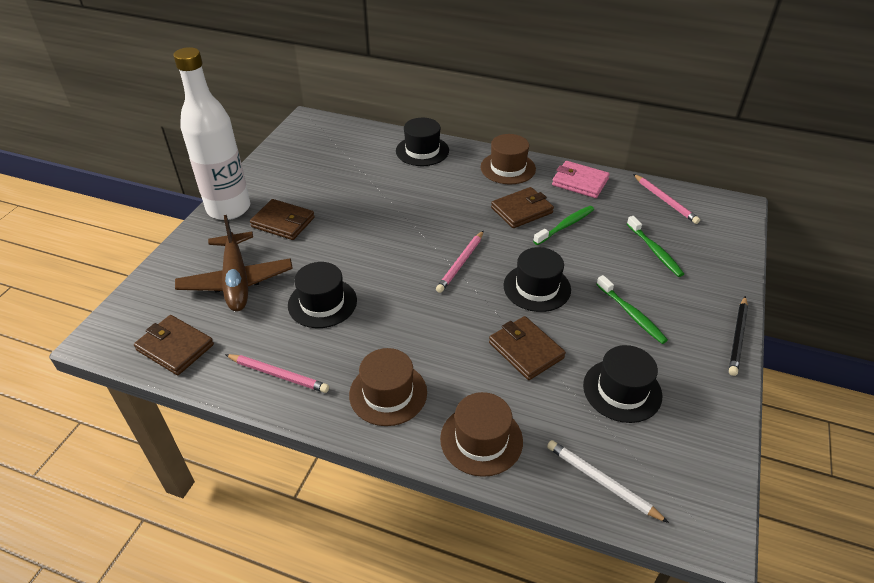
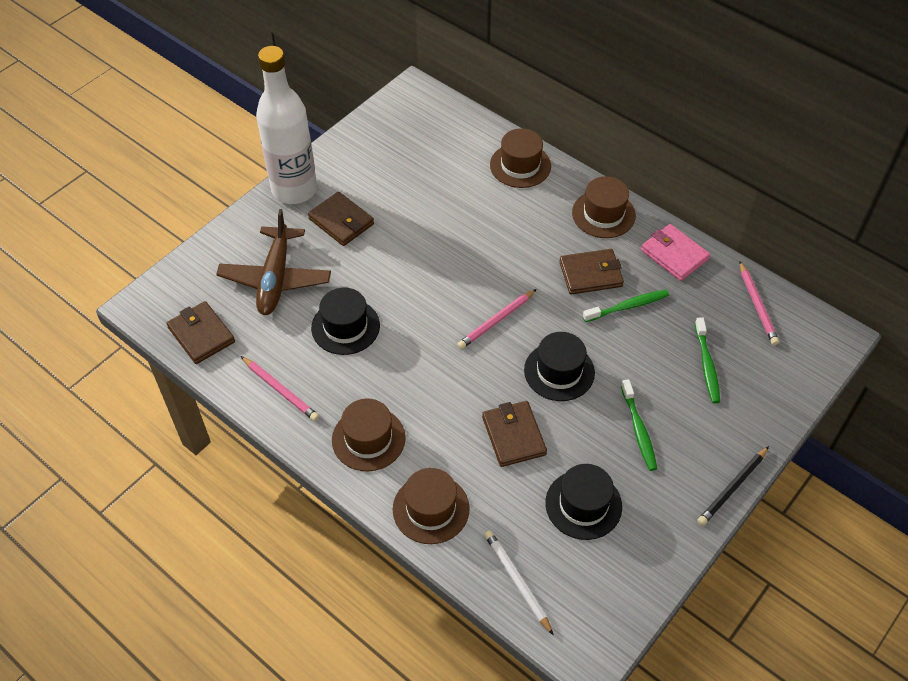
camera: 20 degrees right, 10 degrees up
(422, 151) = (520, 165): black hat -> brown hat

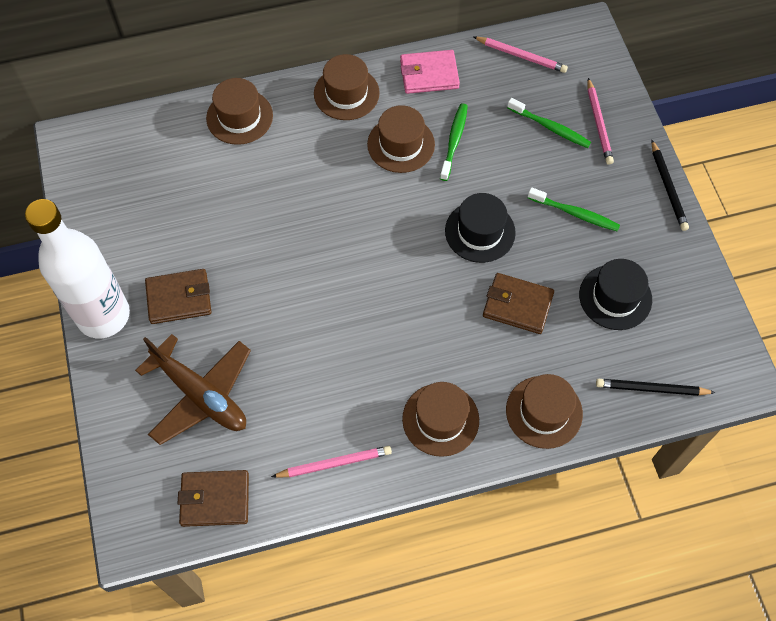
camera: 55 degrees left, 10 degrees up
(345, 327) = (305, 367): black hat -> none
(496, 321) = (394, 244): pink pencil -> pink pencil (599, 124)
(517, 581) = (651, 389): white pencil -> black pencil
(590, 274) = (401, 144): brown wallet -> brown hat

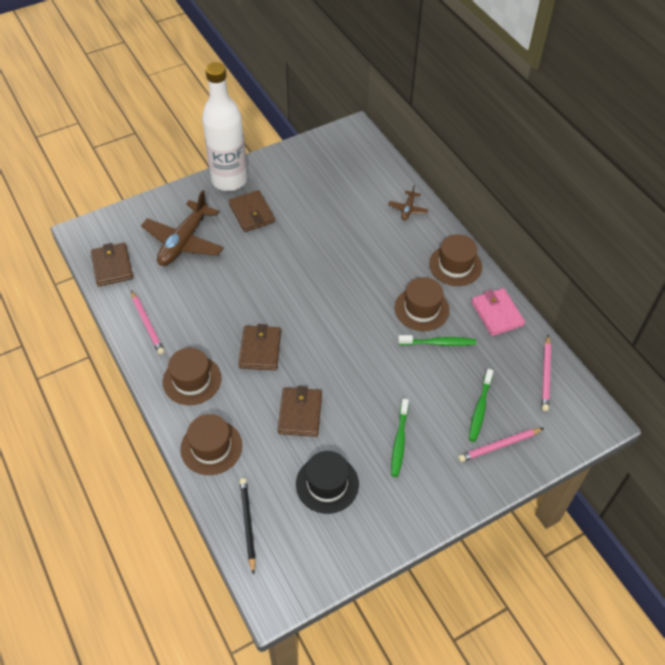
camera: 75 degrees right, 10 degrees down
(239, 117) = (408, 209): brown hat -> brown plane
(414, 331) = (260, 349): none -> brown wallet
(480, 231) = (359, 376): black hat -> none
(668, 188) = (452, 512): black pencil -> none

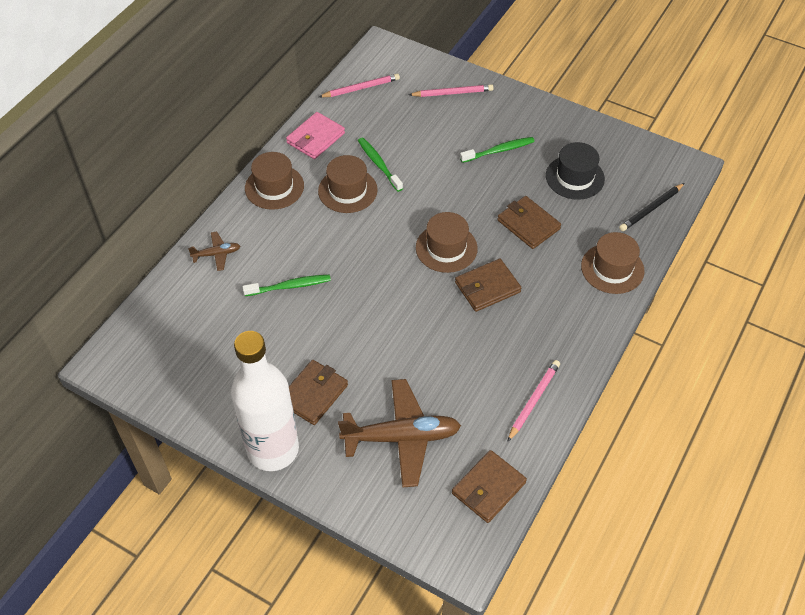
camera: 120 degrees left, 0 degrees up
(192, 380) = (563, 322): brown hat -> brown hat (446, 248)
(300, 413) = (528, 225): brown wallet -> brown wallet turned 75 degrees clockwise
(480, 409) = (427, 115): green toothbrush -> green toothbrush (289, 286)
(499, 446) = (452, 93): pink pencil -> pink pencil turned 45 degrees counterclockwise

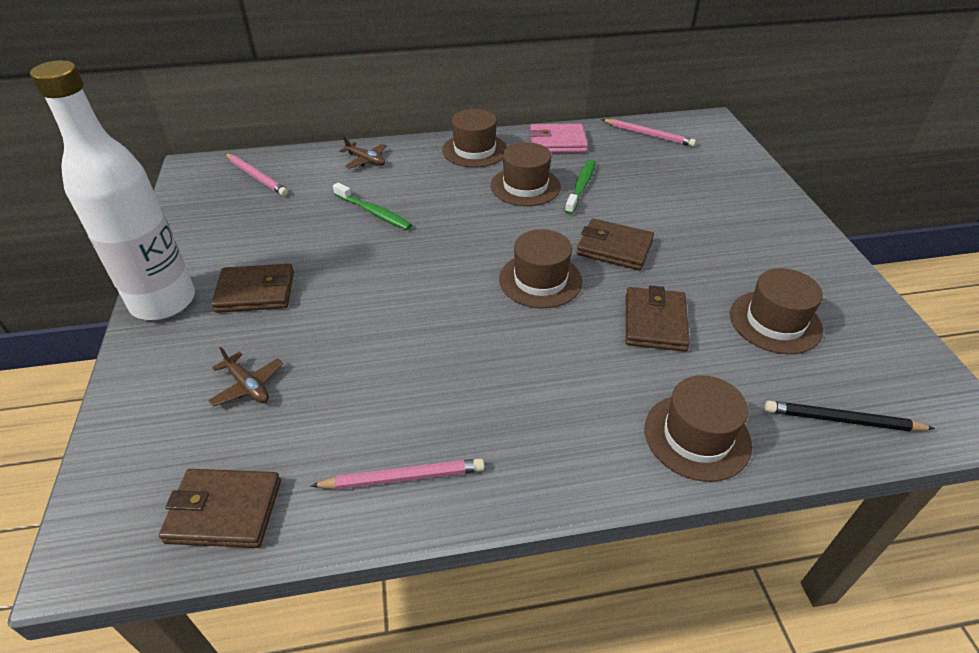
camera: 50 degrees right, 10 degrees down
(401, 437) = (248, 386): brown plane -> brown plane, size x0.47
(452, 93) = (733, 182): pink pencil -> pink pencil (256, 176)
(487, 287) = (527, 339): brown wallet -> brown wallet (614, 248)
(499, 150) = (716, 247): green toothbrush -> none
(575, 177) = (775, 322): black hat -> brown hat

